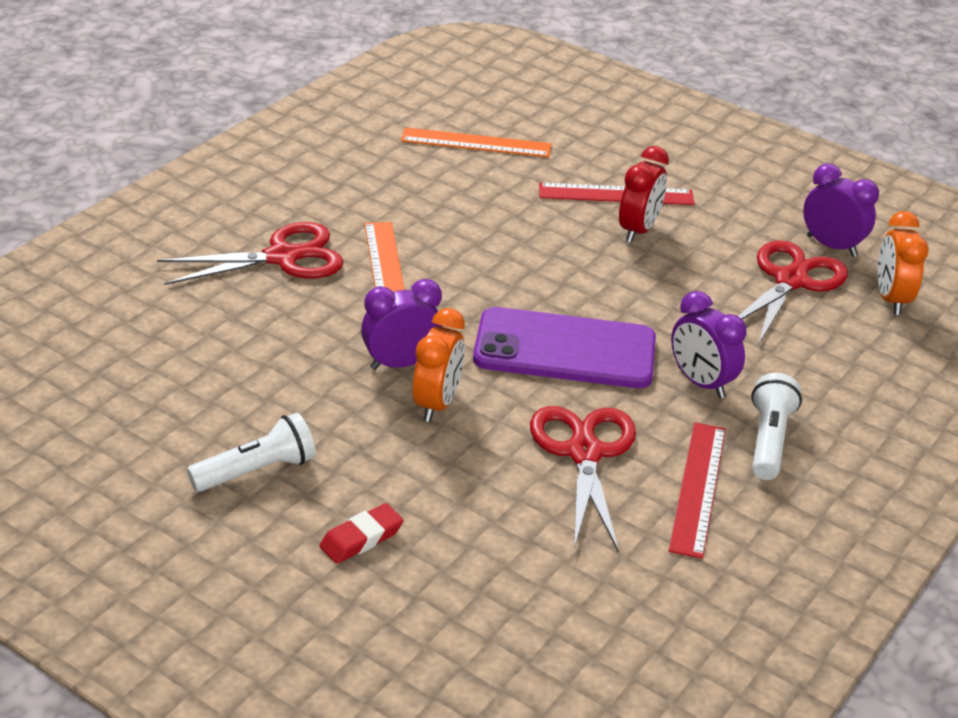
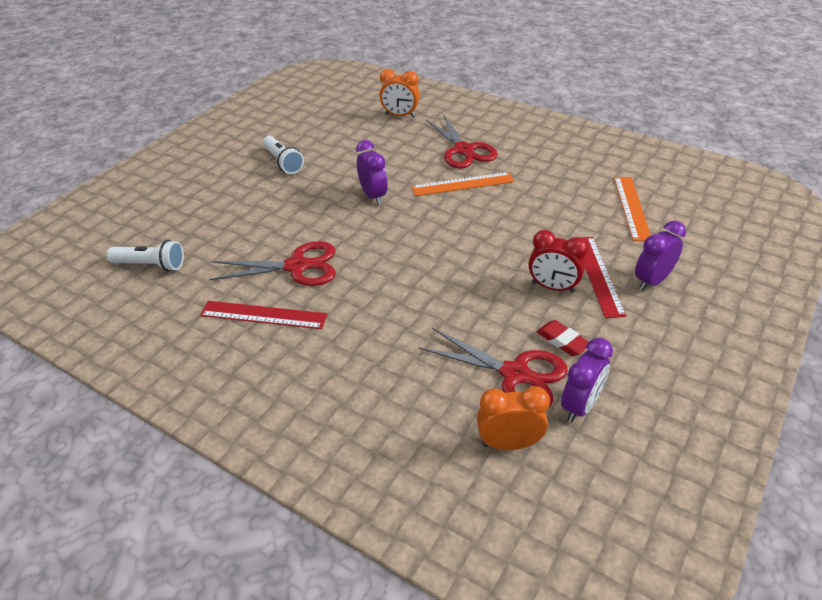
camera: 90 degrees right, 5 degrees up
(361, 538) = (232, 195): red eraser -> red eraser (562, 341)
(437, 404) = (339, 210): orange clock -> orange clock (400, 115)
(565, 350) = (397, 256): purple phone -> none
(701, 383) = (371, 318): purple clock -> purple clock (652, 281)
(768, 440) = (311, 351): white flashlight -> white flashlight (151, 265)

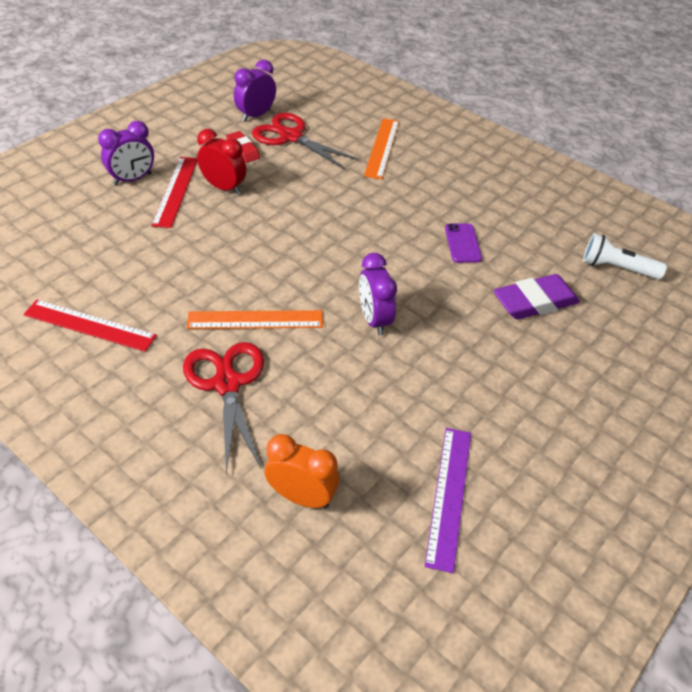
camera: 175 degrees left, 5 degrees up
(240, 226) = (535, 302): none -> purple eraser
(263, 315) = (488, 204): red ruler -> red ruler (89, 325)
(283, 162) = (500, 406): white flashlight -> none
(297, 266) = (462, 243): red scissors -> purple phone
(319, 125) = (449, 495): none -> purple ruler
(509, 443) = (313, 106): orange clock -> none
(632, 207) = (78, 253): orange ruler -> orange ruler (382, 148)

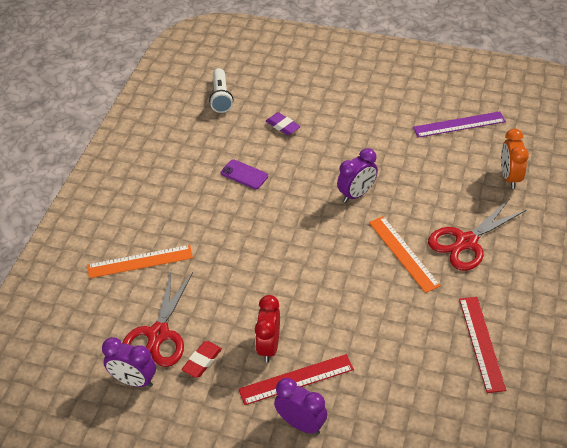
camera: 110 degrees left, 0 degrees up
(462, 243) = (244, 174): purple phone -> purple phone turned 60 degrees clockwise
(535, 302) = (283, 126): purple eraser -> purple eraser, size x0.60

